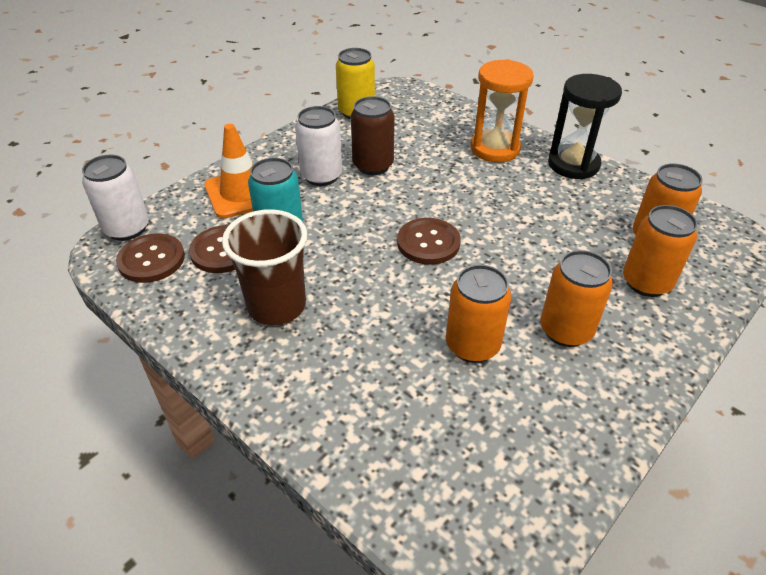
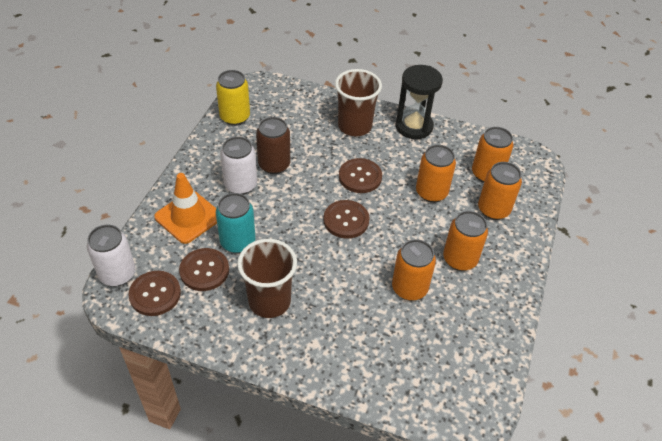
camera: 25 degrees left, 5 degrees up
(473, 201) = (360, 177): none -> brown button
(495, 149) = (354, 126): orange hourglass -> brown cup
(562, 240) = (431, 192): none -> orange can

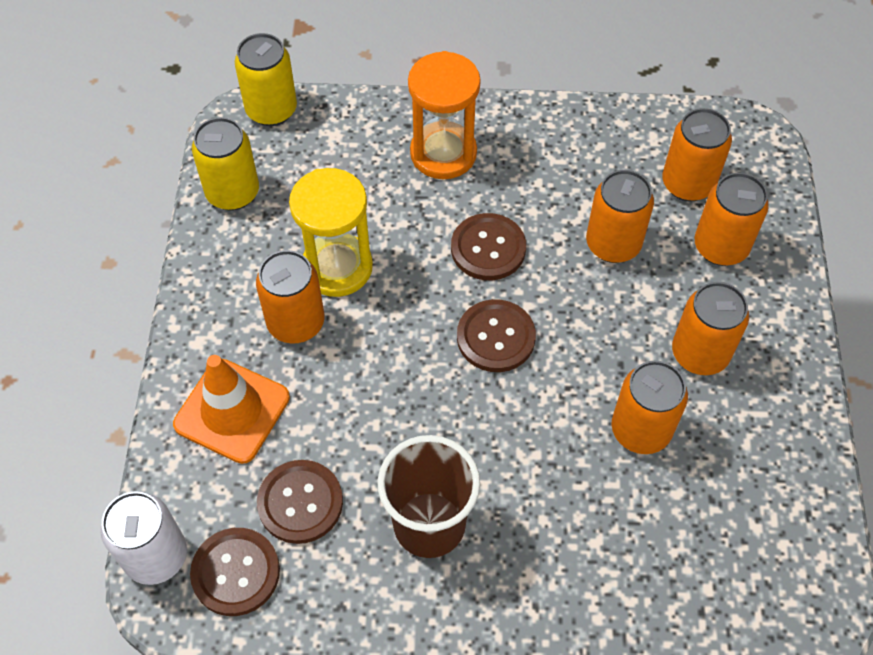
camera: 15 degrees left, 10 degrees up
(238, 242) = (334, 432): turquoise can -> none
(240, 185) = (296, 323): white can -> orange can
(272, 85) = (271, 110): none -> yellow can
(274, 165) = (337, 267): brown can -> yellow hourglass
(354, 126) = (443, 153): brown cup -> orange hourglass
(414, 126) = (540, 126): black hourglass -> none

